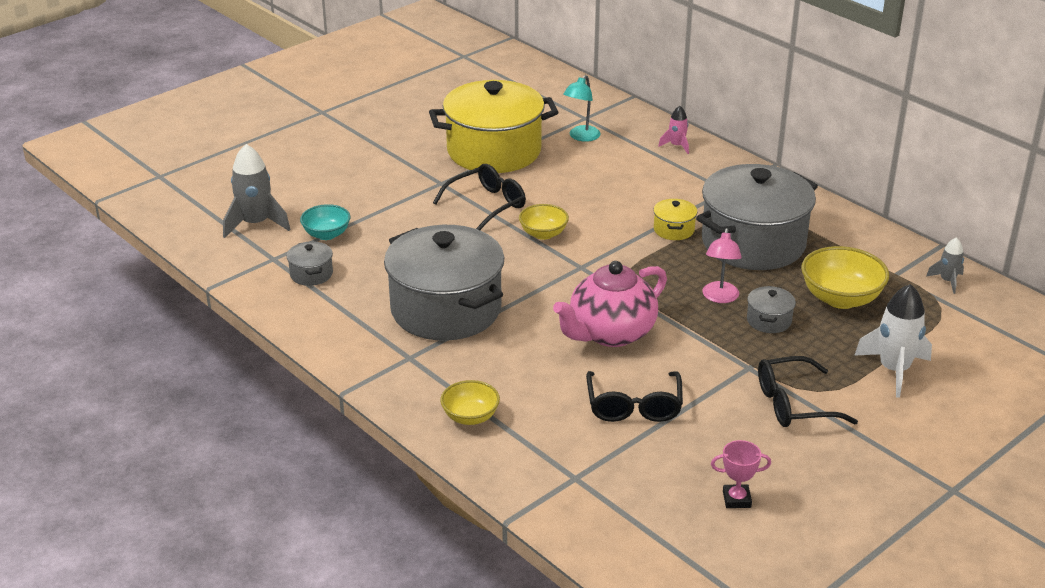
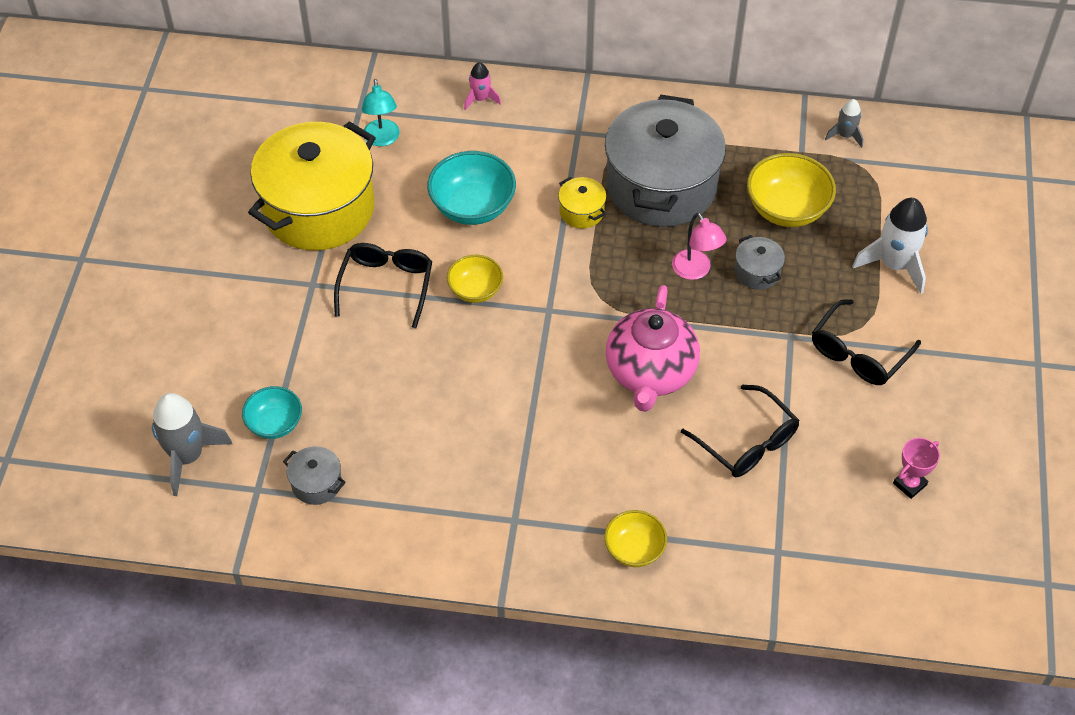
camera: 40 degrees left, 20 degrees up
(446, 309) = (486, 441): grey pot -> none
(598, 194) = (472, 207): none -> turquoise bowl

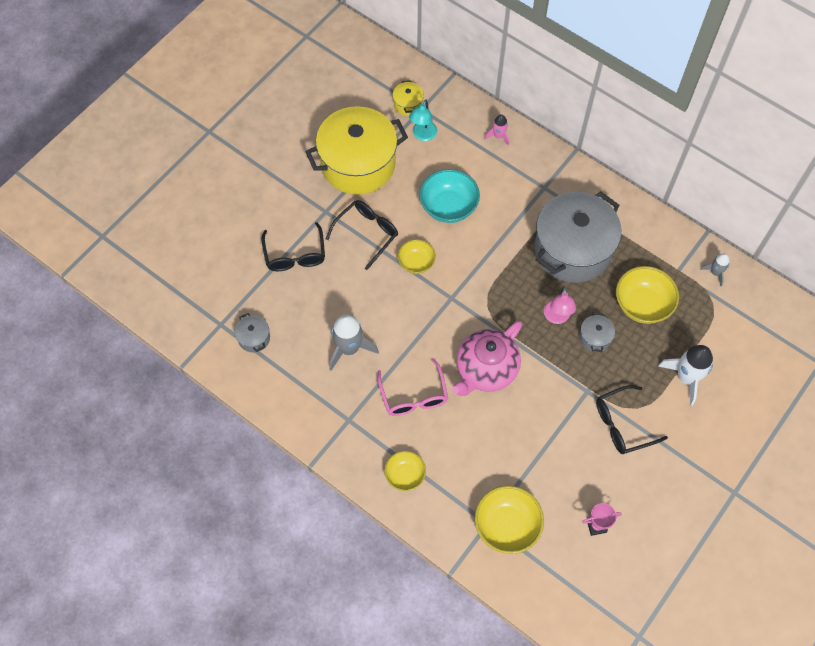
camera: 30 degrees right, 10 degrees up
(187, 456) = (195, 284): grey rocket -> grey rocket (349, 348)
(275, 423) = (253, 289): turquoise bowl -> none
(580, 448) = (413, 396): none -> pink glasses
(581, 212) = (512, 243): yellow pot -> yellow pot (408, 104)
(747, 442) = (515, 445): black glasses -> black glasses (295, 255)
(803, 541) = (507, 526): none -> yellow bowl

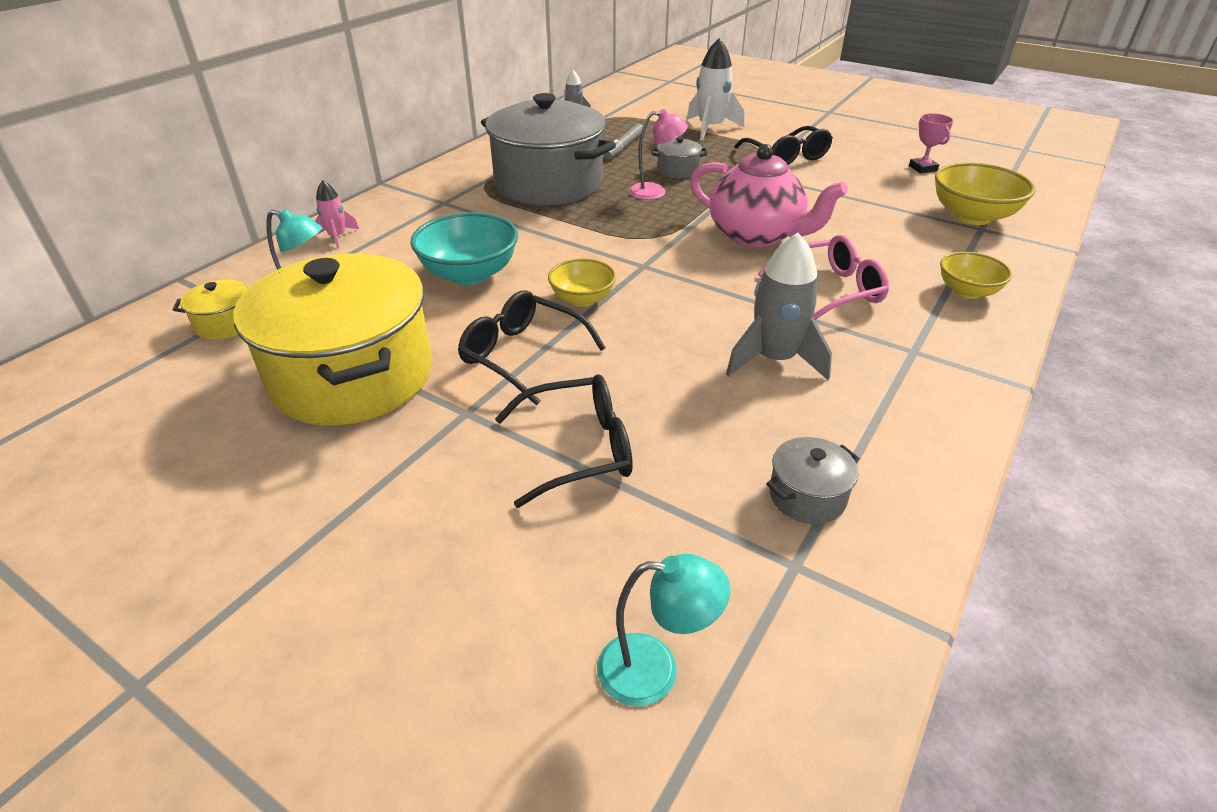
camera: 95 degrees left, 25 degrees down
(187, 272) = (655, 670): none -> turquoise lamp
(642, 304) = (624, 147): yellow bowl -> grey marker

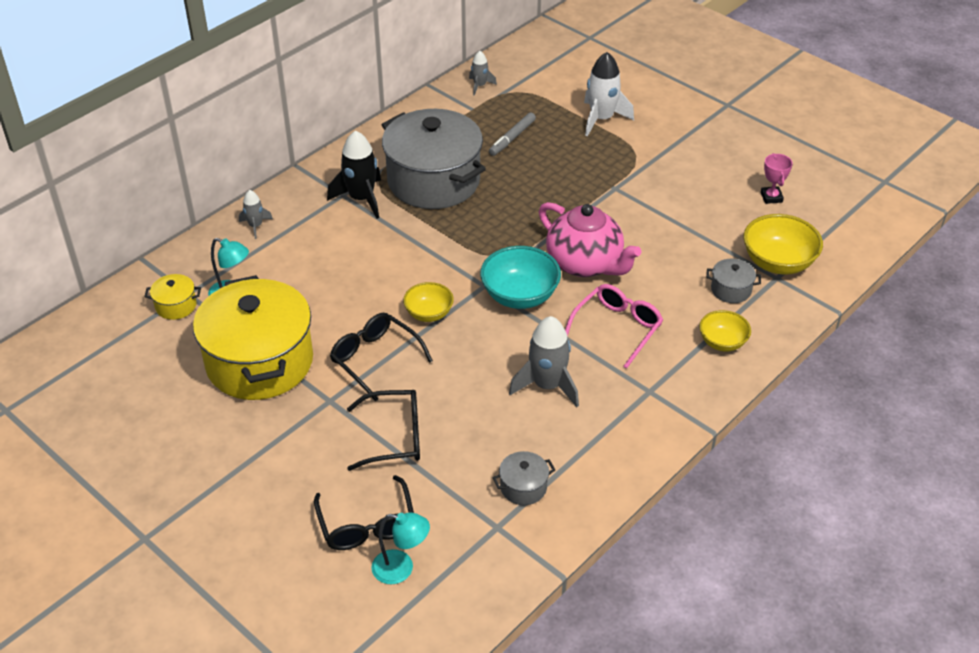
camera: 10 degrees right, 5 degrees up
(337, 237) = (255, 226): pink rocket -> grey rocket
(467, 204) = (361, 199): none -> black rocket
(469, 274) = (351, 278): turquoise bowl -> turquoise bowl (520, 296)
(655, 192) = (521, 201): pink lamp -> none
(678, 170) = (550, 176): grey pot -> grey pot (731, 290)
(787, 156) = (655, 167): black glasses -> black glasses (367, 525)
(830, 290) = (617, 328): pink glasses -> pink glasses turned 45 degrees counterclockwise

